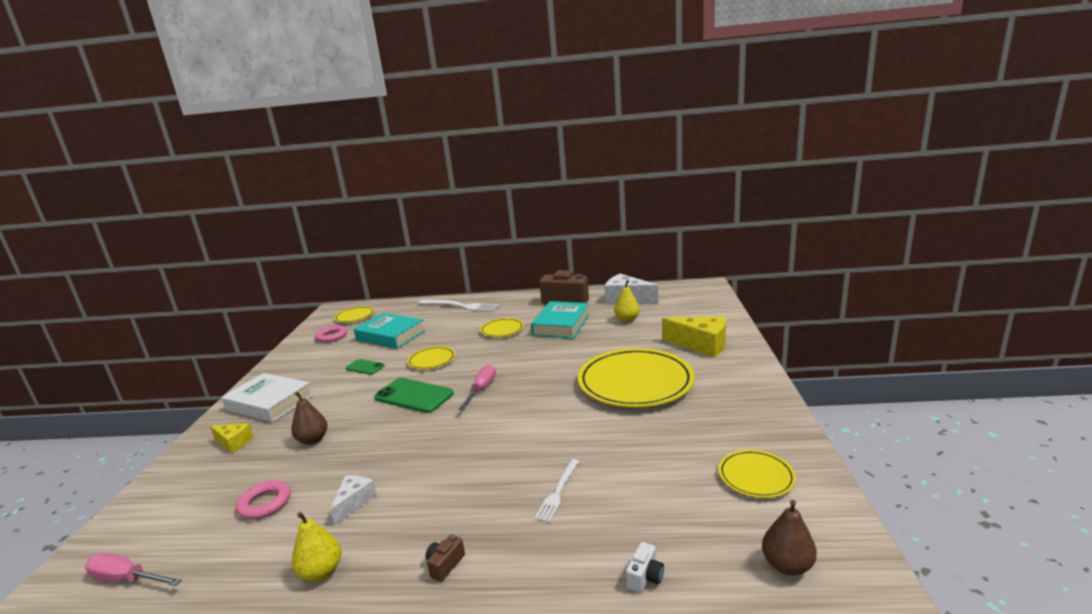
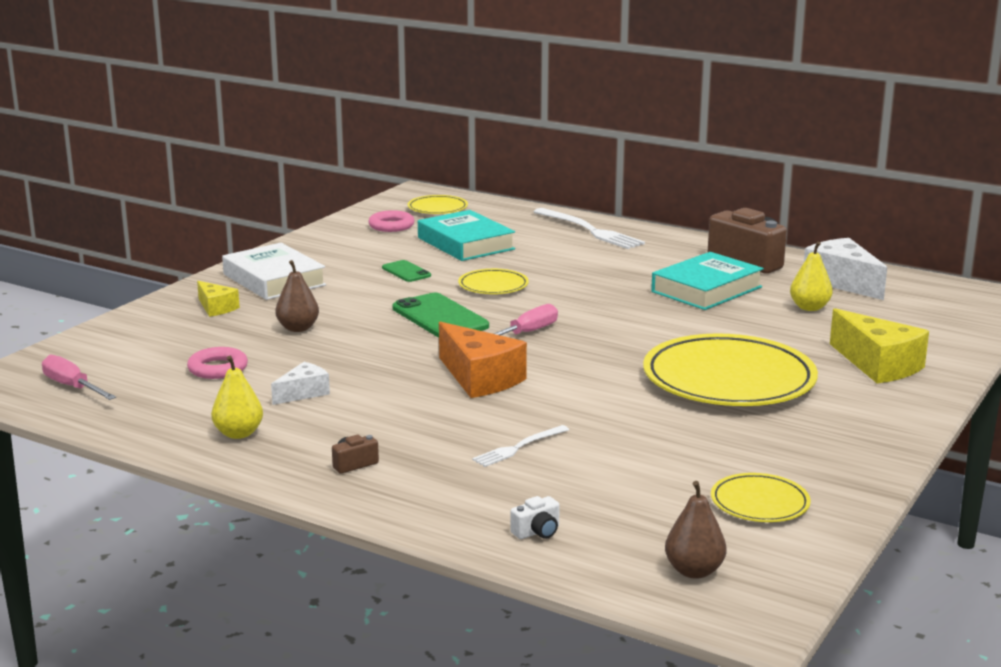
camera: 25 degrees right, 0 degrees up
(480, 438) = (480, 378): none -> orange cheese
(502, 330) = (617, 275): yellow plate -> none

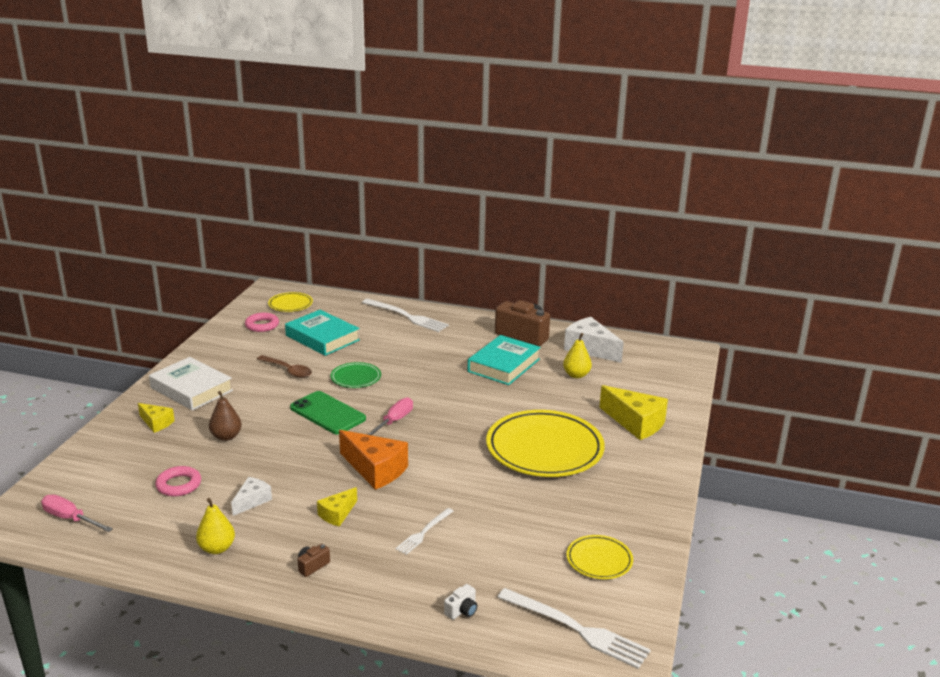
camera: 15 degrees left, 5 degrees up
(406, 272) = (288, 370): green phone -> brown spoon
(409, 417) = (337, 514): none -> yellow cheese
(493, 286) = (356, 378): yellow plate -> green plate
(694, 571) = (576, 629): brown pear -> white fork

